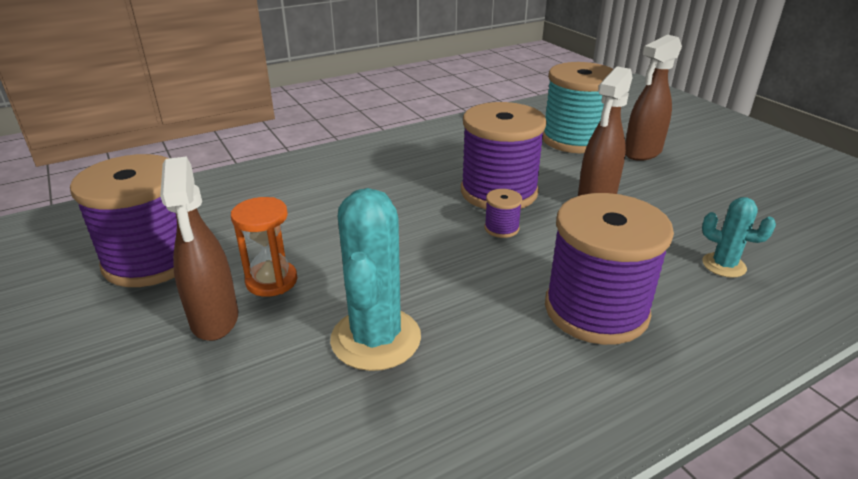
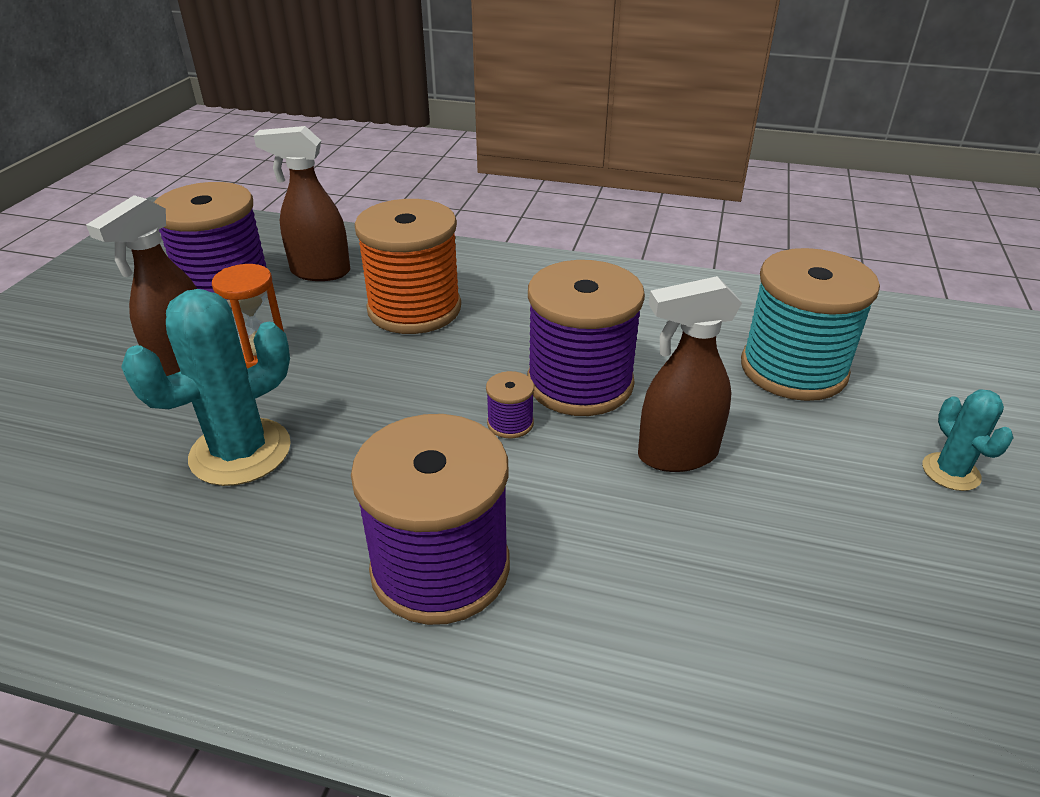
camera: 45 degrees right, 5 degrees up
(333, 203) = (414, 309): none -> orange spool
(642, 153) = (859, 435): brown spray bottle -> brown spray bottle (319, 272)
(724, 265) = (677, 636): turquoise cactus -> turquoise cactus (950, 472)

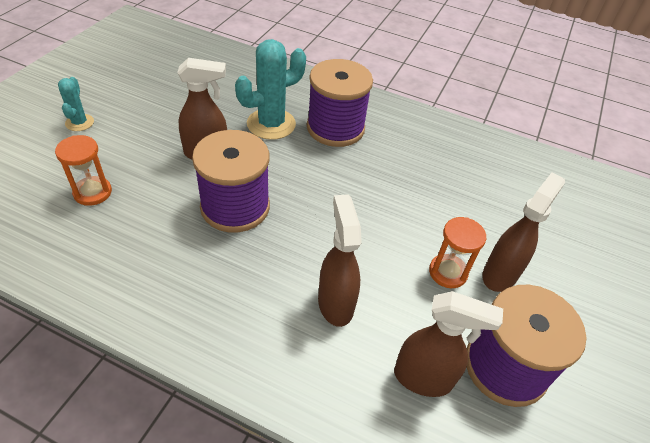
camera: 175 degrees left, 10 degrees up
(240, 452) = (436, 196): turquoise cactus -> turquoise cactus (271, 124)
(414, 309) = (335, 303): orange spool -> brown spray bottle
(510, 423) = (287, 187): purple spool -> none
(793, 369) = (92, 192): turquoise spool -> orange hourglass

